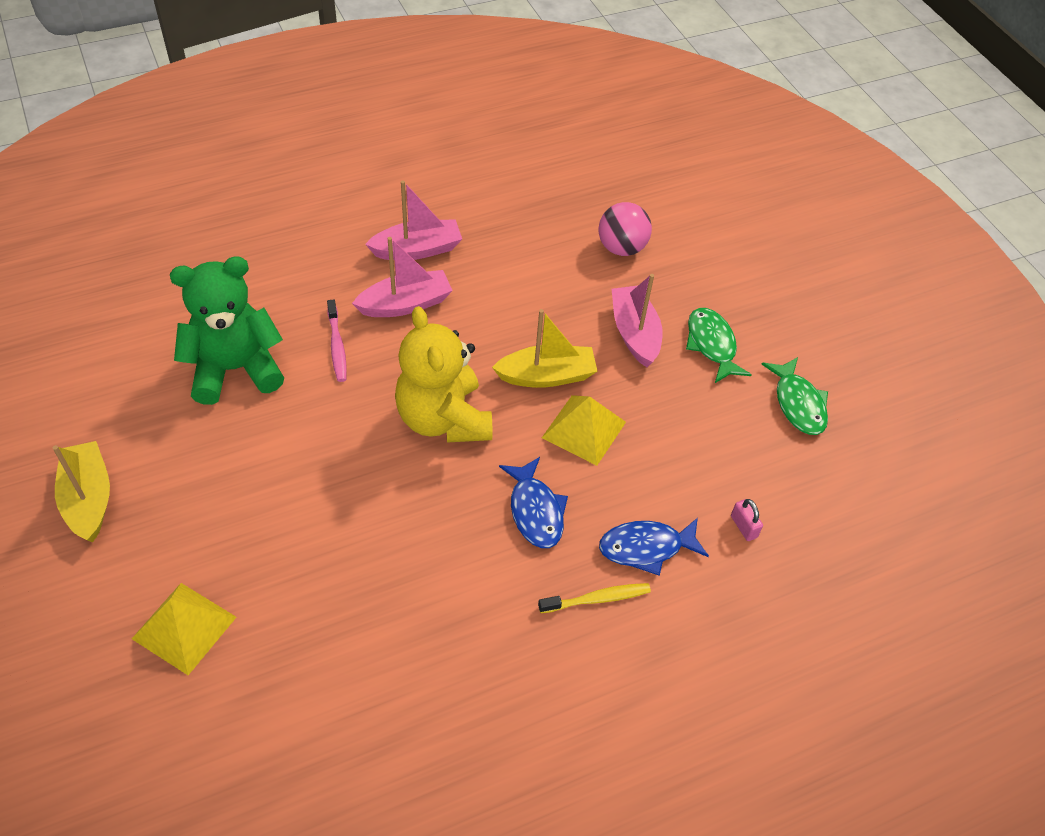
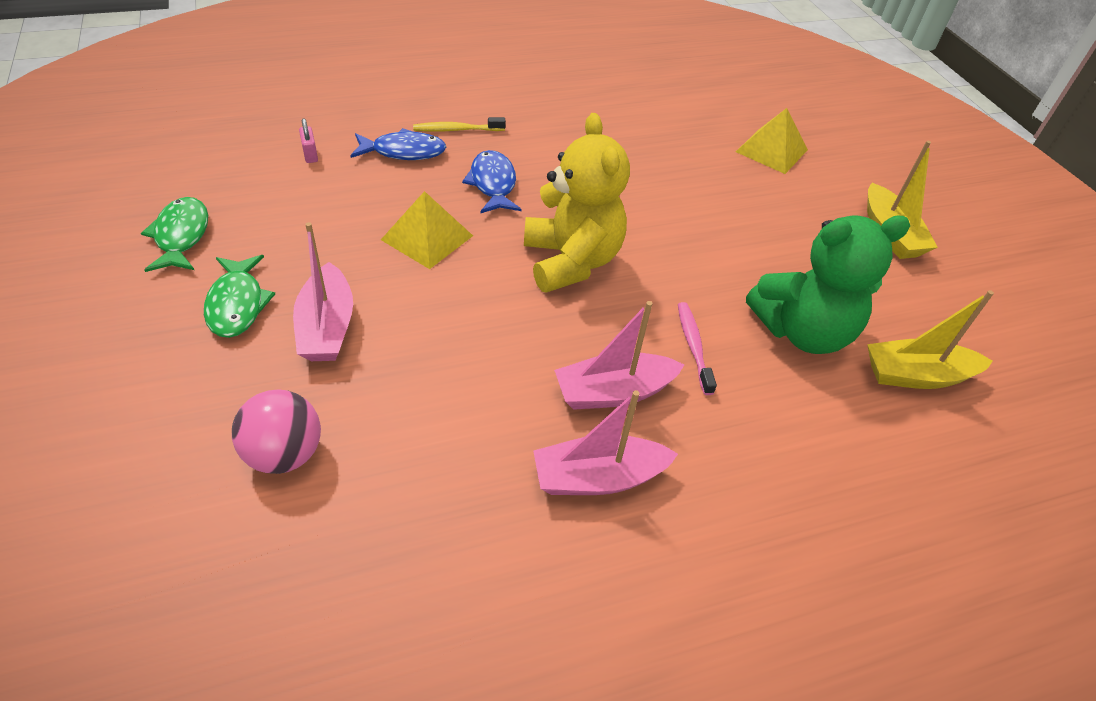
camera: 175 degrees left, 5 degrees down
(547, 376) = (451, 290): yellow boat -> yellow boat (916, 375)

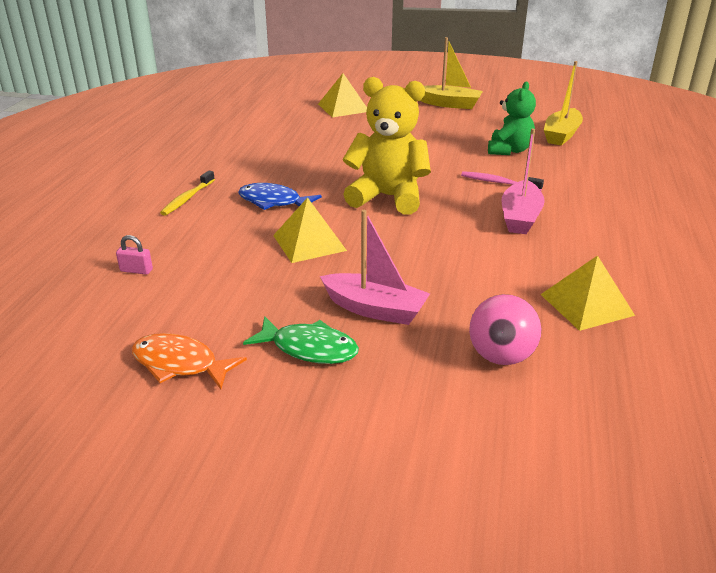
camera: 55 degrees left, 15 degrees down
(181, 236) = (180, 364): green fish -> orange fish
(403, 152) = (188, 227): blue fish -> none
(435, 511) = (586, 304): none -> yellow pyramid
(598, 478) = (586, 241): pink boat -> none
(802, 332) = (509, 150): green teddy bear -> green teddy bear, size x0.65

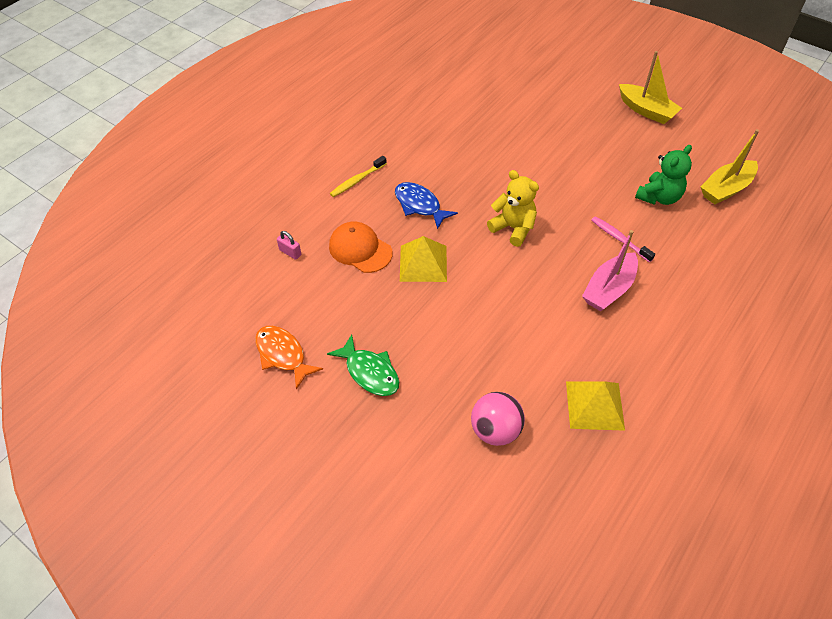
camera: 25 degrees right, 20 degrees up
(226, 249) = (360, 249): none -> orange cap
(343, 107) = (543, 89): yellow pyramid -> none
(375, 309) = (434, 351): pink boat -> none
(388, 197) = (513, 228): yellow teddy bear -> yellow teddy bear, size x0.65

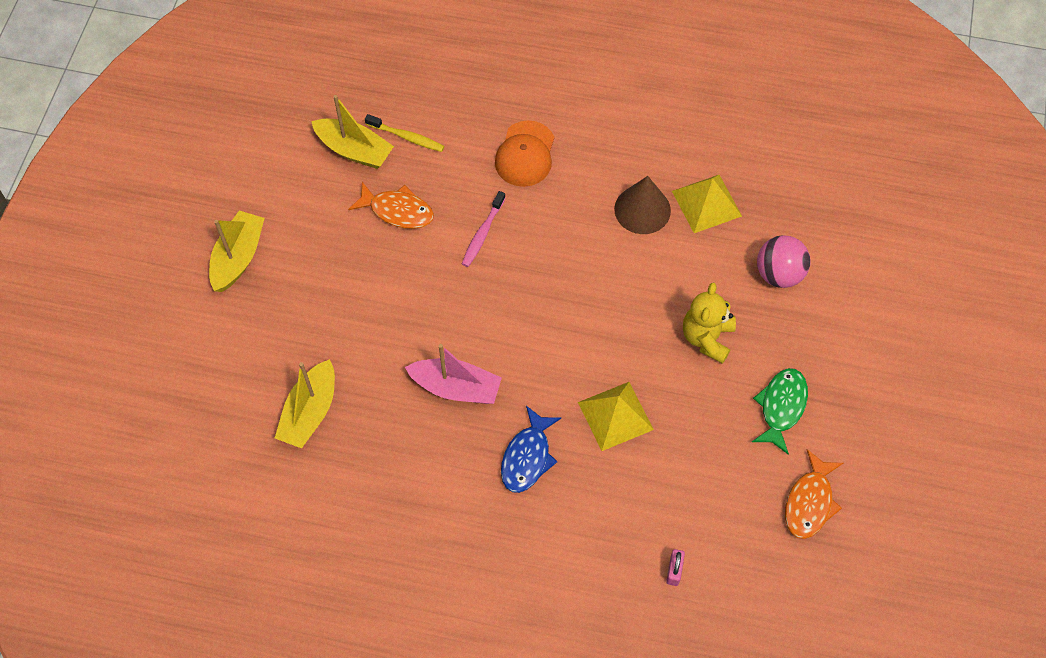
camera: 115 degrees left, 10 degrees up
(357, 180) = (519, 551): yellow toothbrush -> yellow toothbrush (407, 137)
(360, 249) = (629, 493): orange cap -> orange cap (525, 154)
(511, 115) = (310, 412): none -> yellow boat
(513, 228) = (516, 342): yellow teddy bear -> yellow teddy bear (707, 338)
(605, 352) = (642, 209): none -> brown cone
(609, 289) = (560, 226): pink boat -> pink boat (456, 388)
(659, 197) = (397, 211): green teddy bear -> orange fish

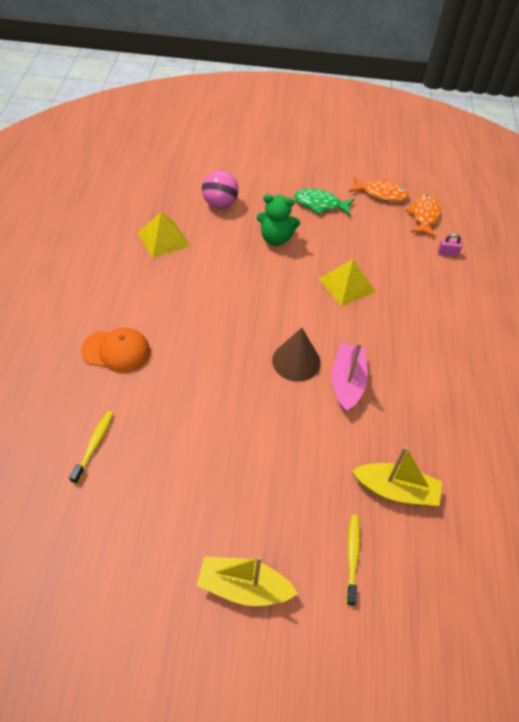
camera: 100 degrees left, 10 degrees down
(247, 355) = (352, 557): none -> yellow toothbrush
(354, 150) = (108, 491): yellow boat -> none
(397, 211) = (179, 444): orange fish -> orange fish (424, 216)
(482, 234) = (199, 376): pink toothbrush -> none
(527, 457) = (392, 333): blue fish -> none
(642, 209) = (170, 274): brown cone -> brown cone (296, 361)
(707, 338) = (276, 238): yellow teddy bear -> green teddy bear

